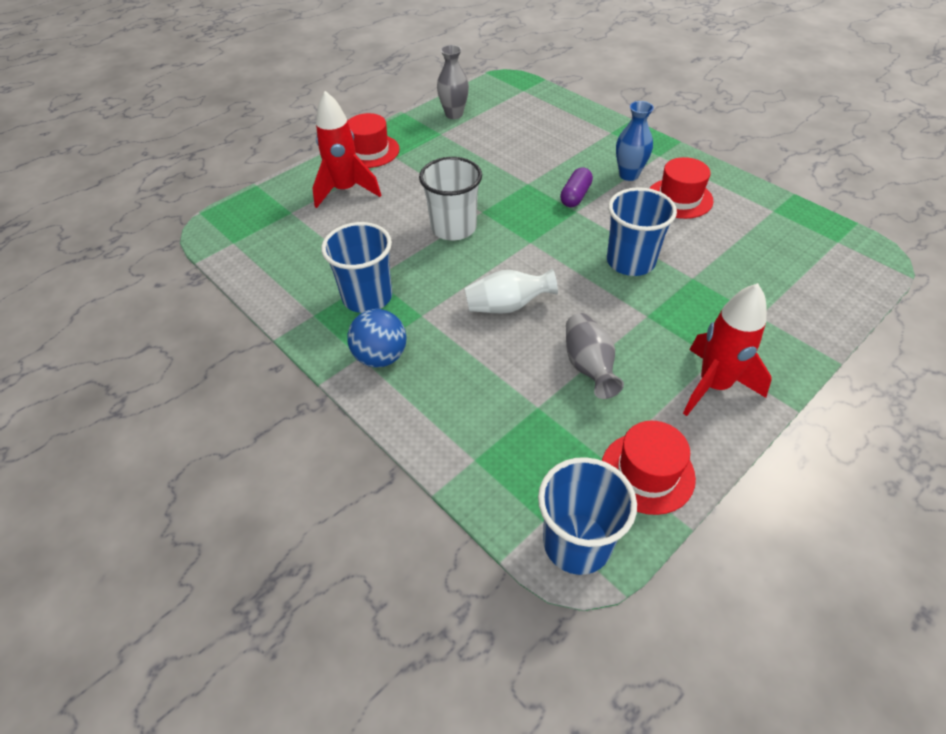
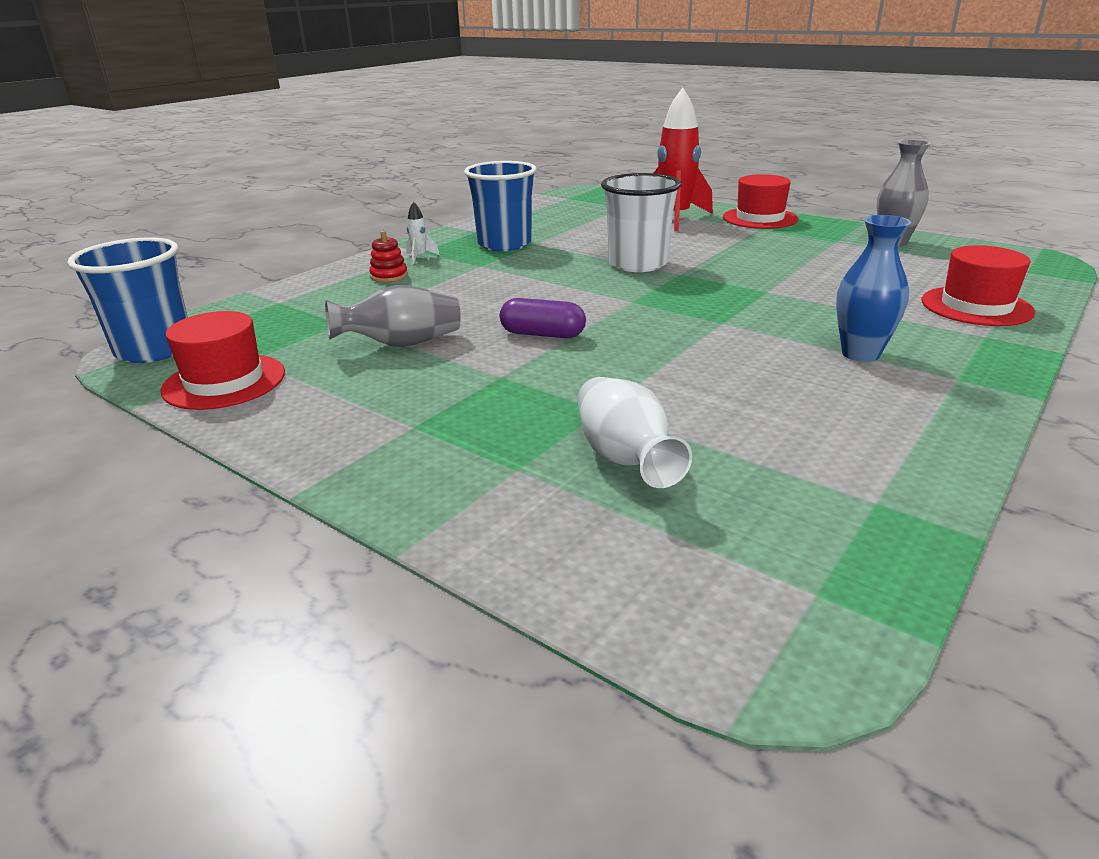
camera: 80 degrees right, 20 degrees down
(380, 357) = (420, 257): blue ball -> white rocket
(428, 378) = (389, 276): none -> red stacking toy
(507, 306) = (503, 298): white vase -> white vase (625, 458)
(575, 196) = (761, 320): purple capsule -> purple capsule (543, 334)
(630, 261) = (620, 362): blue cup -> none
(679, 198) = (827, 397): red hat -> red hat (976, 306)
(713, 385) = (356, 424): red rocket -> none

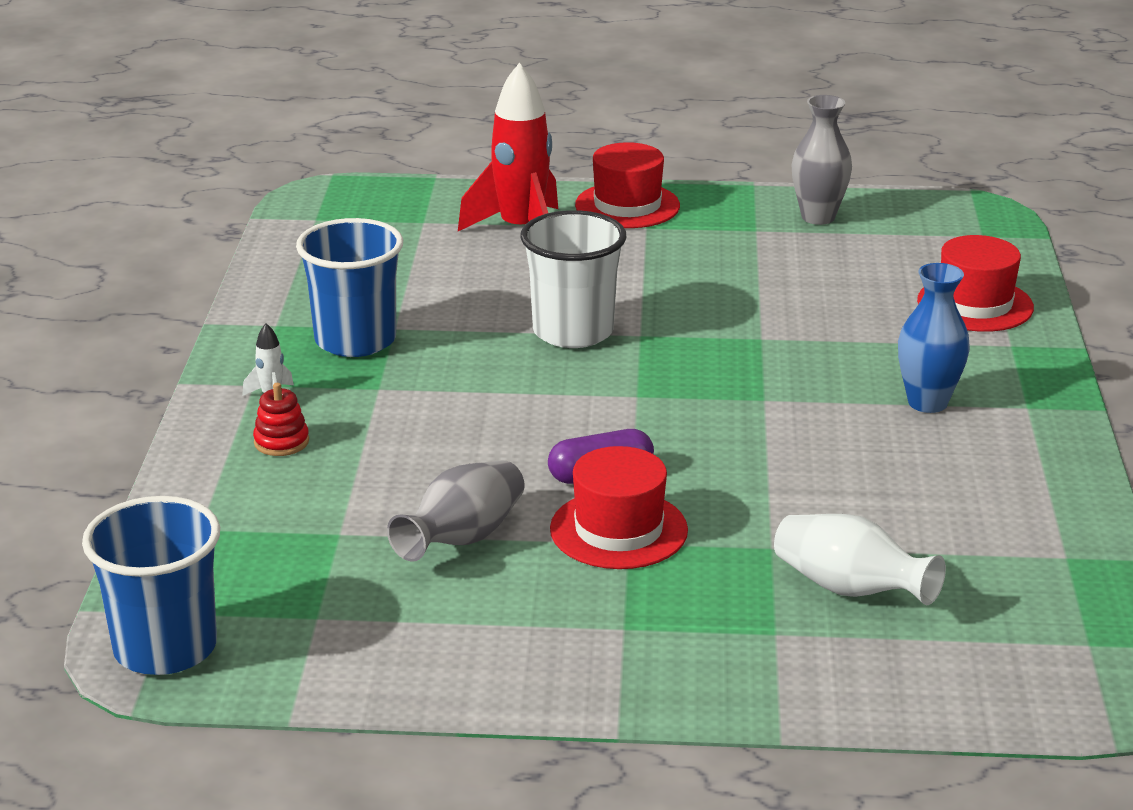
camera: 35 degrees left, 0 degrees up
(224, 381) = (337, 654): red hat -> red hat (618, 530)

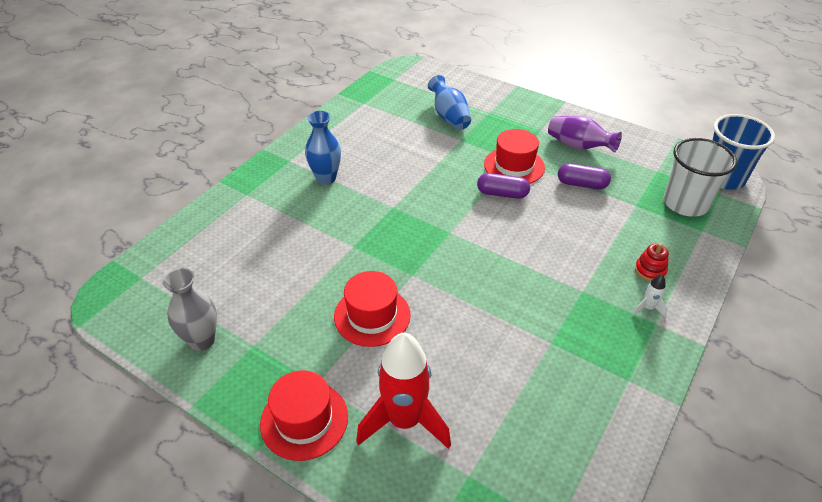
camera: 150 degrees left, 15 degrees up
(355, 340) = (581, 340): blue cup -> none
(462, 538) = (582, 184): grey vase -> purple capsule
(514, 616) = (578, 146): none -> purple vase
(573, 332) = (447, 293): white cup -> white cup (685, 203)
(850, 589) = (449, 117): white vase -> blue vase
(975, 304) = (224, 226): red hat -> red hat (372, 315)

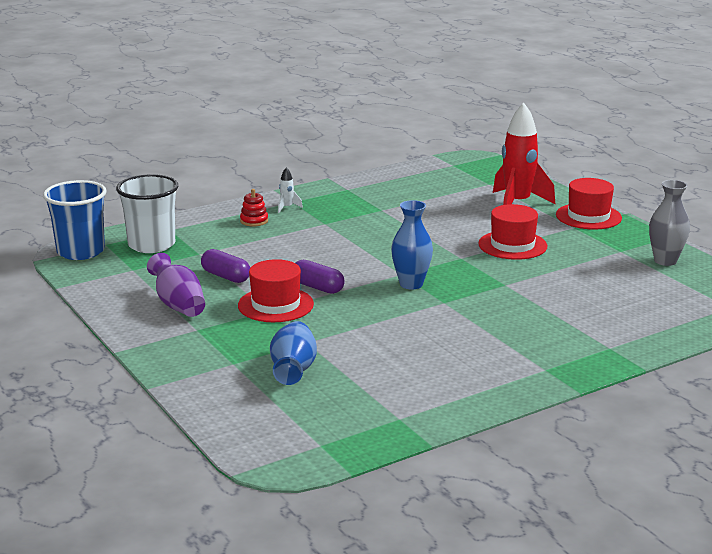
camera: 155 degrees left, 20 degrees down
(326, 178) = (506, 342): blue vase -> blue vase (411, 284)

